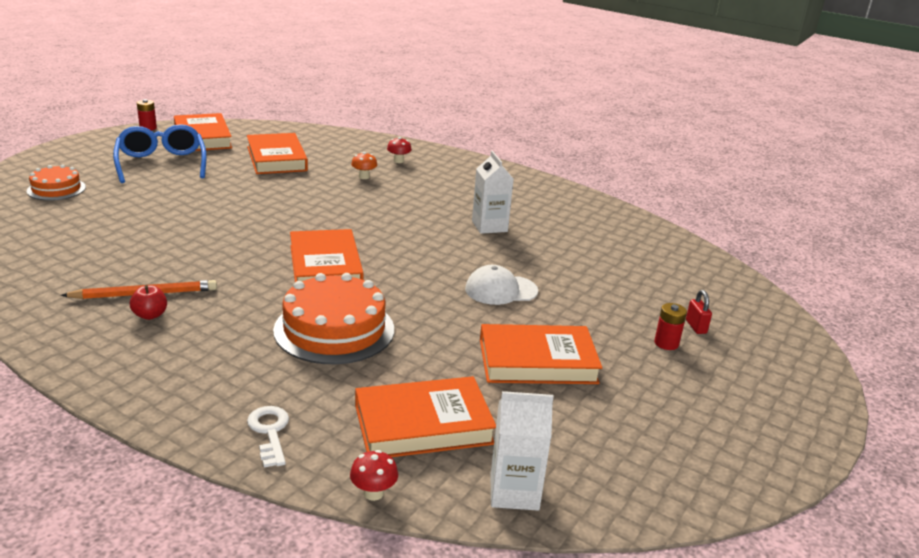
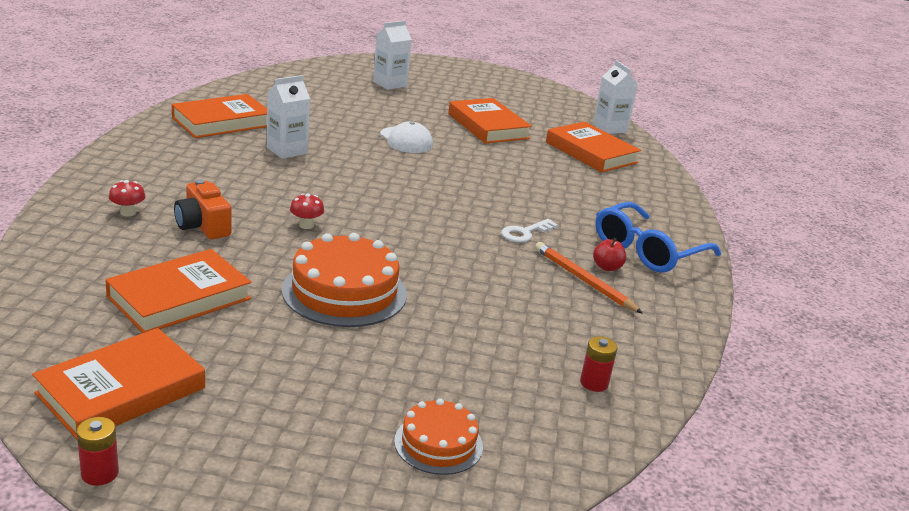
camera: 115 degrees left, 0 degrees up
(161, 163) = (270, 388): blue glasses -> blue glasses (647, 251)
(270, 432) = (656, 192): white key -> white key (525, 233)
(325, 266) = (443, 211): orange book -> orange book (222, 122)
(334, 329) = (532, 191): orange cake -> orange cake (344, 292)
(364, 177) = (203, 226): orange mushroom -> orange camera
(373, 493) = (657, 159): red mushroom -> red mushroom (306, 225)
(666, 343) = (421, 92): red battery -> red battery (594, 383)
(696, 327) = (390, 84): red padlock -> white carton

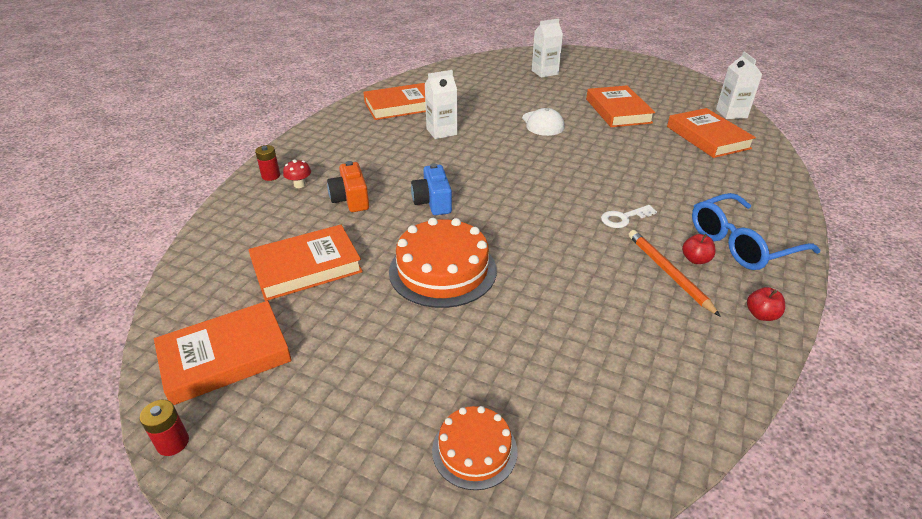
camera: 20 degrees right, 10 degrees up
(306, 225) = (433, 202): red mushroom -> blue camera
(594, 383) = (651, 394): red battery -> red battery (271, 176)
(679, 311) = (761, 315): none -> red apple

